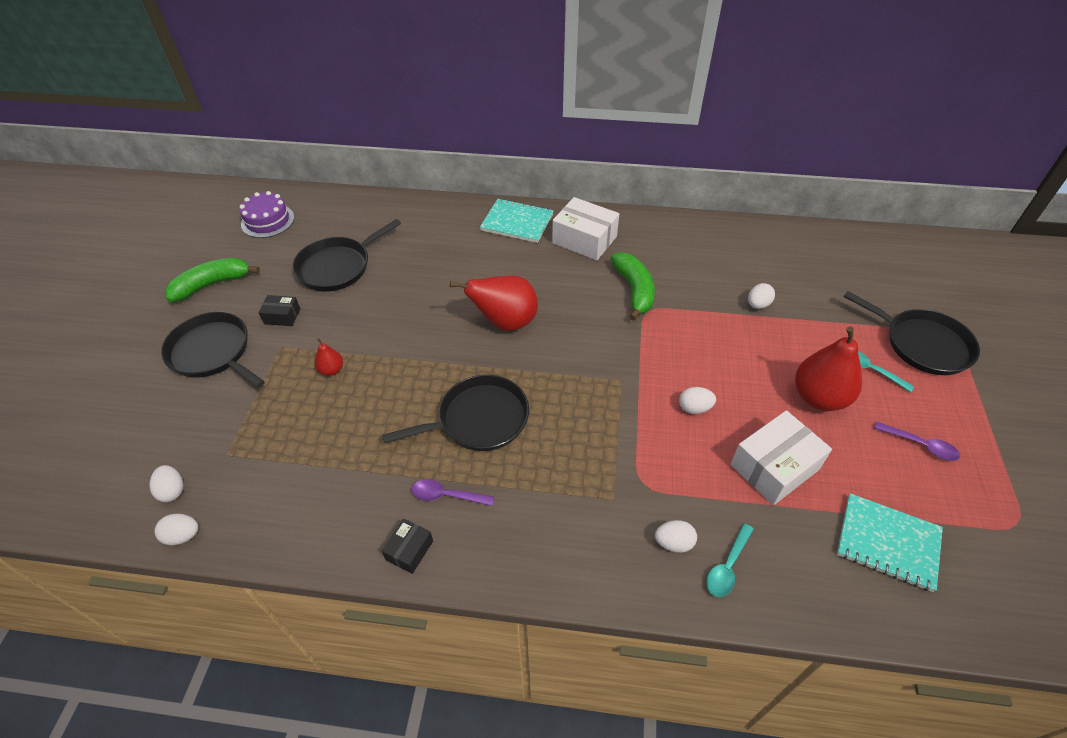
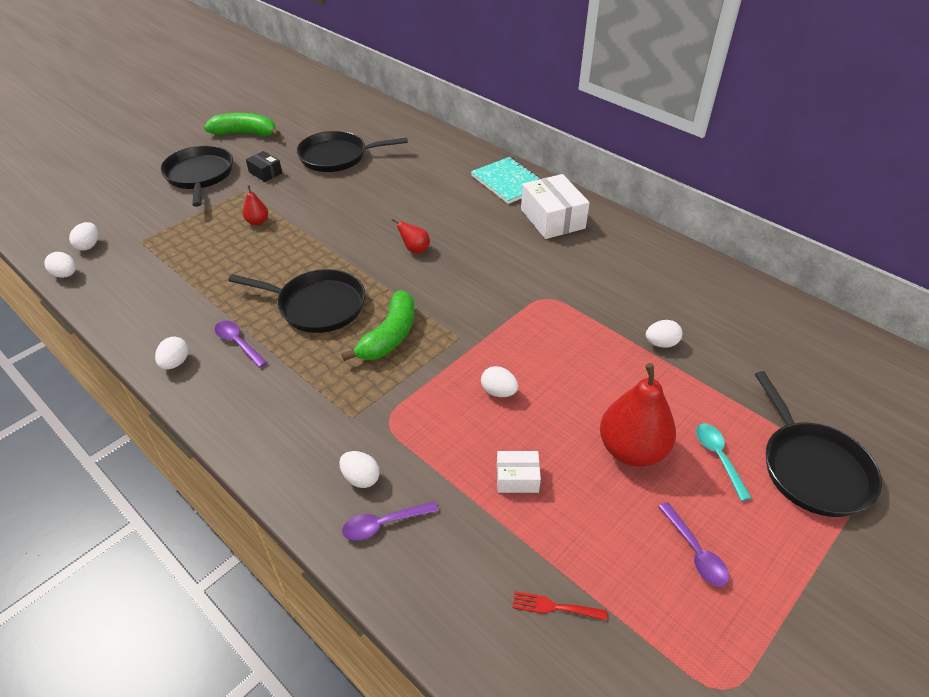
camera: 35 degrees right, 5 degrees down
(267, 221) = (324, 107): purple cake -> none
(409, 550) = (175, 363): black box -> white egg
(505, 322) = (415, 249): red pear -> red pear, size x0.47
(634, 290) = (552, 276): green banana -> green banana (389, 336)
(727, 566) = (383, 524): turquoise spoon -> purple spoon
(774, 467) = (517, 478): white box -> white box, size x0.52
(887, 543) = (554, 607): turquoise notebook -> red fork

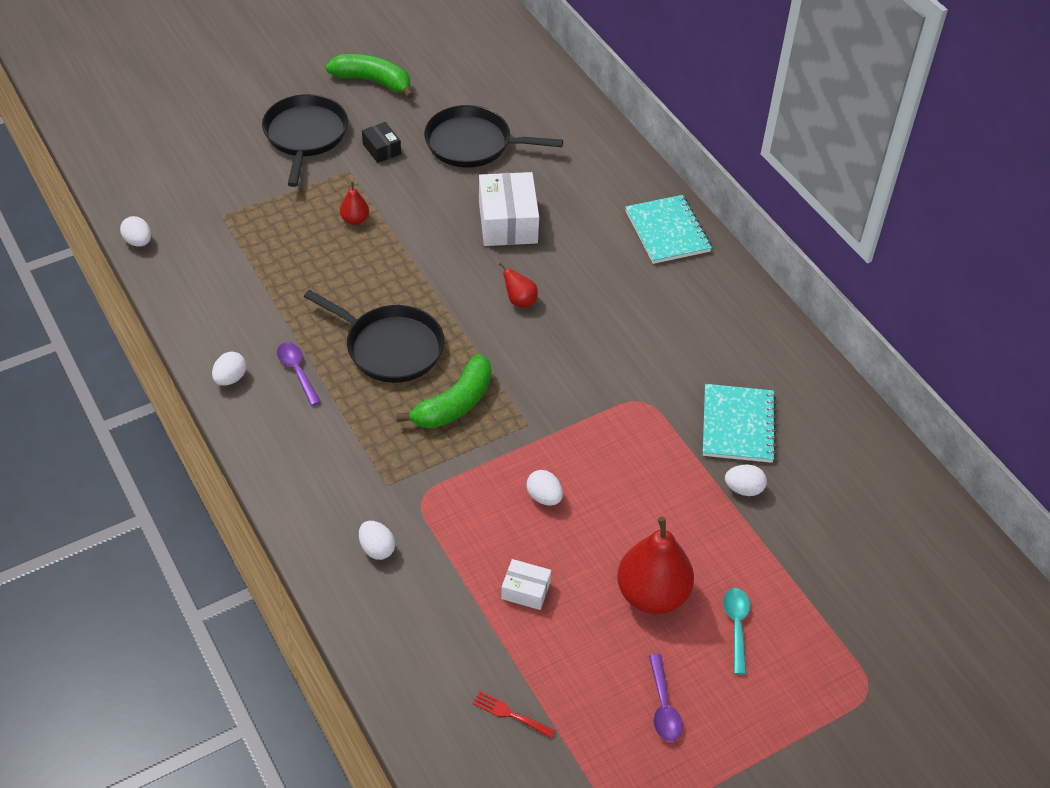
camera: 15 degrees right, 5 degrees up
(89, 245) = (167, 208): white egg -> none
(383, 524) = (384, 598): purple spoon -> none
(552, 219) = (697, 298): white box -> white box (508, 222)
(630, 298) = (738, 425): none -> turquoise notebook
(812, 468) = (827, 664): black pan -> none

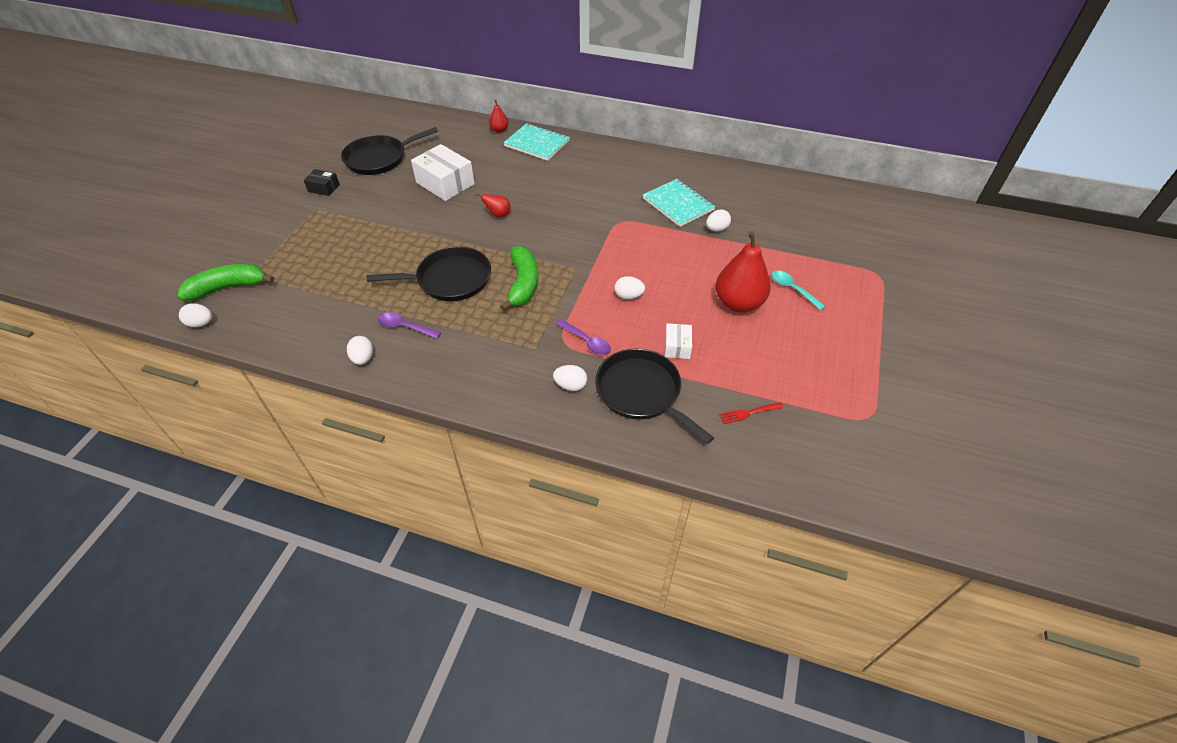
camera: 40 degrees left, 0 degrees up
(305, 136) = (263, 206): black pan -> black pan (642, 392)
(355, 220) = (348, 230): red pear -> red pear (499, 130)
(373, 81) = (278, 159): green banana -> green banana (228, 288)
(525, 590) = (677, 346): white box -> white box turned 60 degrees counterclockwise
(663, 706) = (811, 349): purple spoon -> purple spoon (587, 341)

